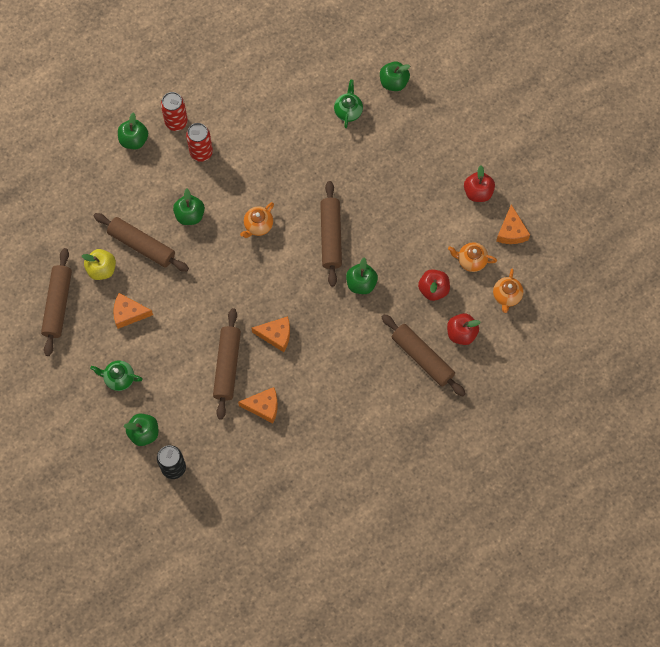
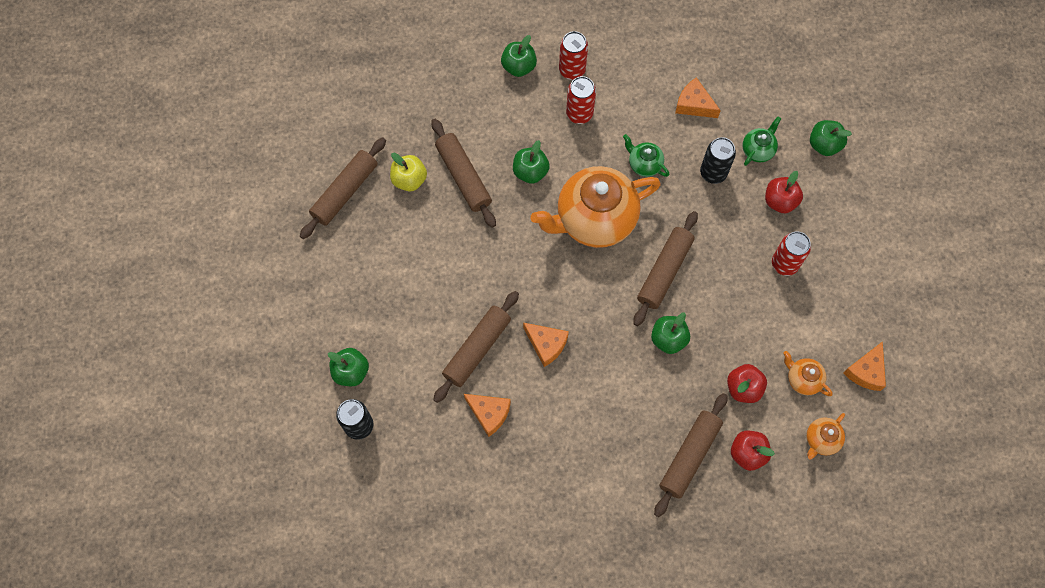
camera: 30 degrees right, 0 degrees up
(119, 378) = (359, 301): green teapot -> green teapot (644, 164)
(129, 313) = (409, 239): orange cheese -> orange cheese (694, 104)
(258, 226) = (594, 220): orange teapot -> orange teapot, size x2.30
(325, 145) = (713, 173): none -> black can
(413, 185) = (784, 264): none -> red can
(422, 358) = (689, 456): brown rolling pin -> brown rolling pin turned 45 degrees clockwise
(478, 192) = (852, 309): red apple -> red apple (780, 201)

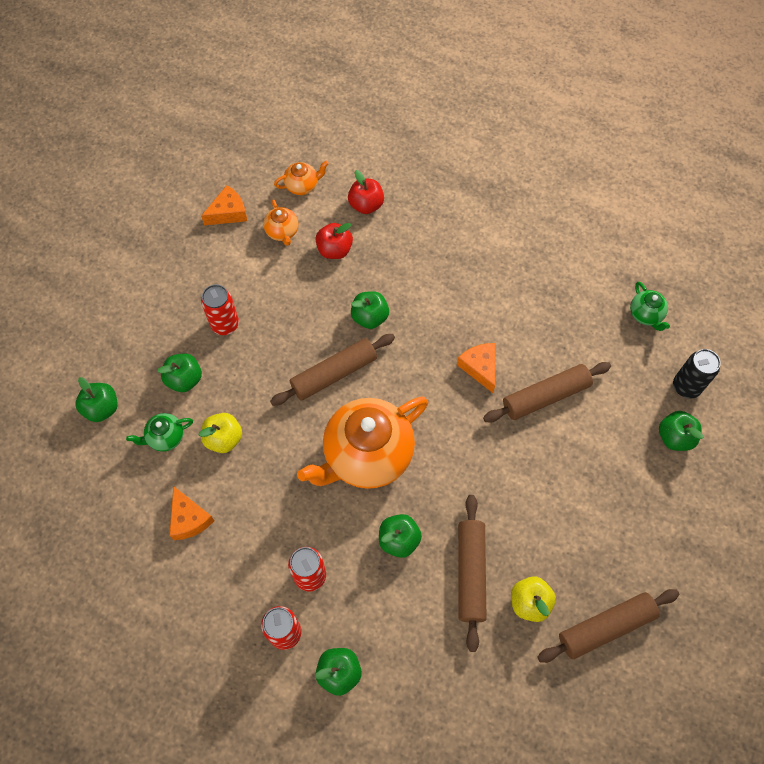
camera: 150 degrees left, 5 degrees down
(489, 413) = (562, 338): orange cheese -> none
(594, 220) = (366, 456): orange teapot -> orange teapot turned 135 degrees clockwise
(644, 164) = (282, 484): green teapot -> green teapot (646, 315)
(689, 456) = (413, 225): brown rolling pin -> none
(713, 173) = (224, 439): black can -> yellow apple
(780, 201) = (184, 379): red apple -> green apple

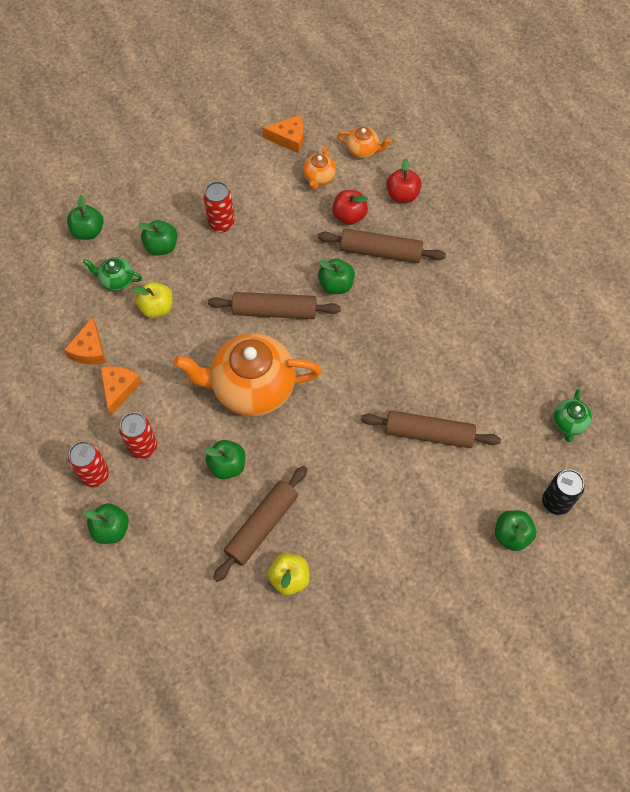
camera: 35 degrees right, 0 degrees up
(480, 368) = (393, 377): orange cheese -> orange cheese (119, 389)
(606, 627) = (334, 637): brown rolling pin -> brown rolling pin (380, 252)

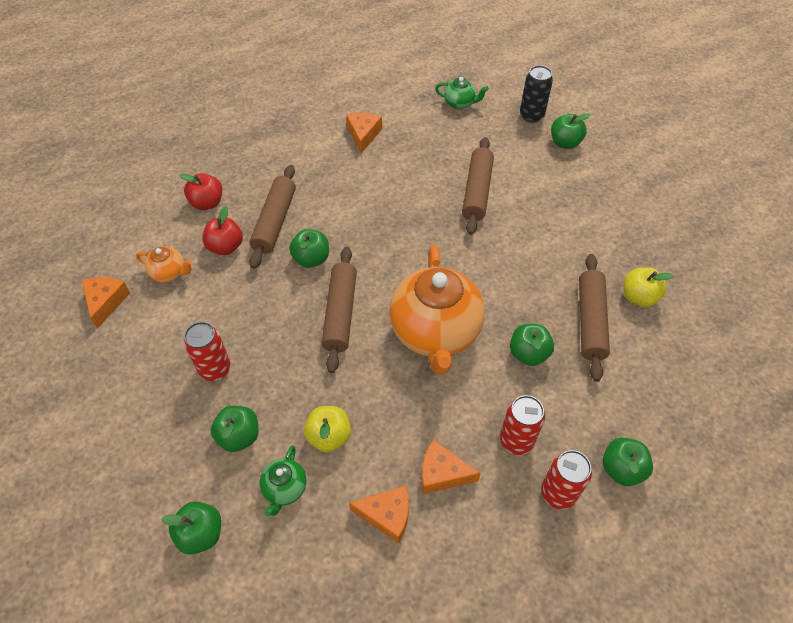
camera: 90 degrees left, 10 degrees down
(261, 526) = (590, 321): brown rolling pin -> brown rolling pin turned 60 degrees clockwise
(363, 150) = (141, 234): orange teapot -> none
(507, 324) = (363, 135): none -> orange cheese

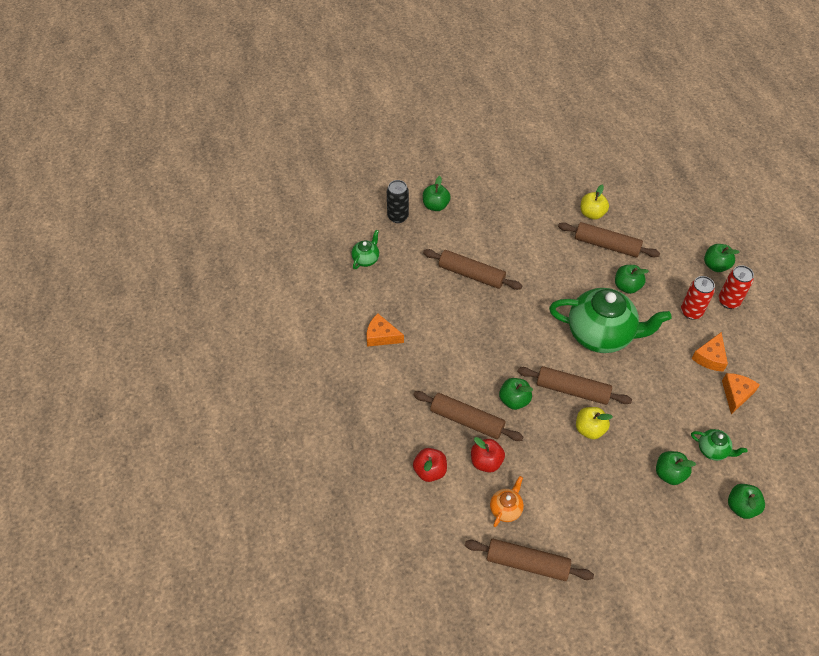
camera: 75 degrees left, 0 degrees up
(106, 302) = (527, 563): orange cheese -> brown rolling pin
(215, 369) = (609, 483): red can -> none
(329, 436) = (676, 416): yellow apple -> yellow apple (589, 429)
(435, 333) = (601, 334): orange teapot -> green teapot

